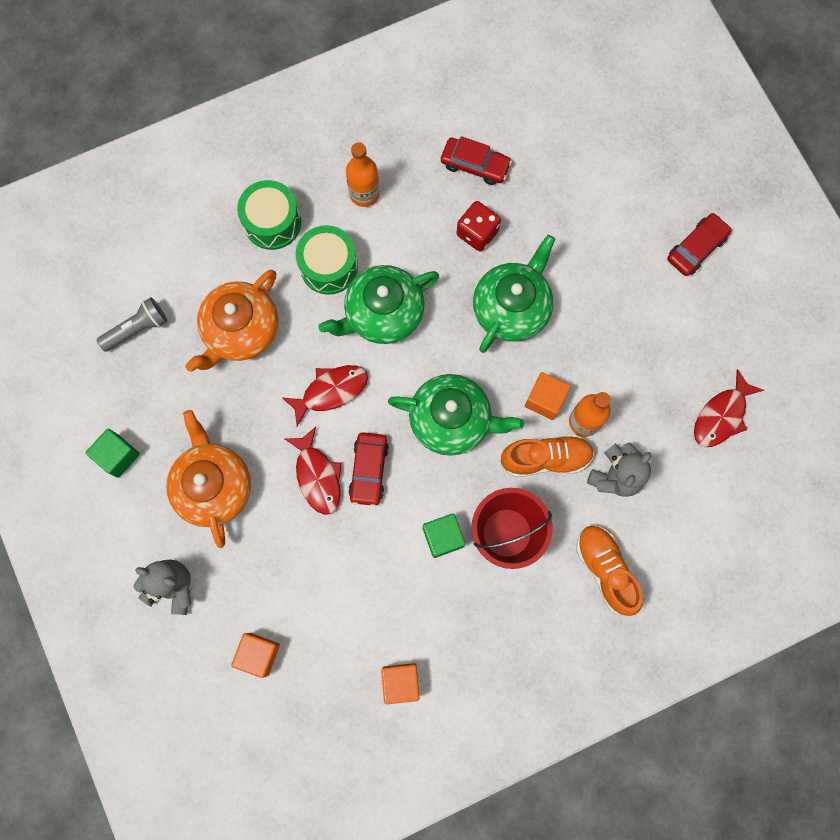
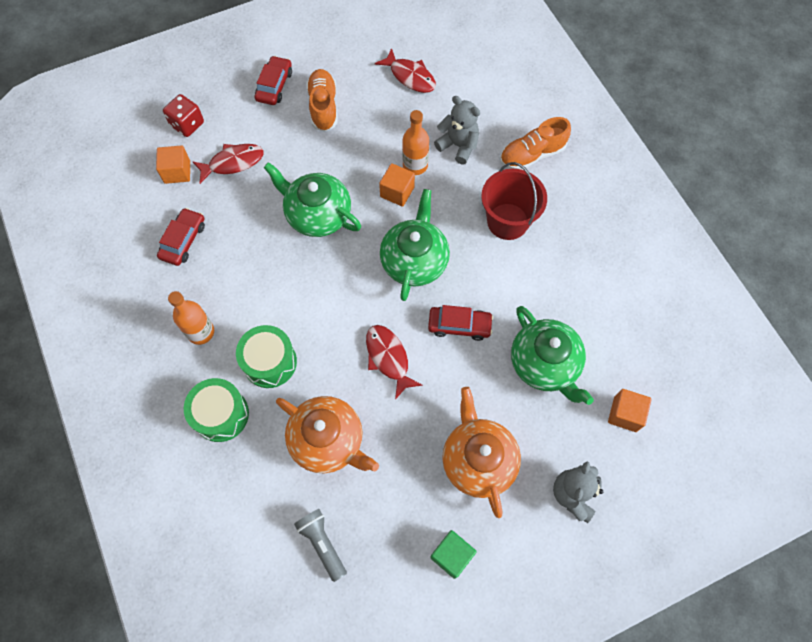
camera: 90 degrees left, 10 degrees down
(213, 486) = (478, 460): orange teapot -> orange teapot turned 90 degrees clockwise
(317, 476) = (466, 368): red fish -> red fish (233, 163)
(383, 313) = (317, 315): green teapot -> green teapot (545, 364)
(400, 682) = (634, 299): orange cube -> orange cube (177, 172)
(443, 537) = (513, 268): green cube -> none
(477, 233) = (248, 239): red dice -> red dice (187, 124)
(545, 458) = (446, 193): orange shoe -> orange shoe (323, 107)
(696, 248) = (274, 86): red car -> red car turned 60 degrees clockwise

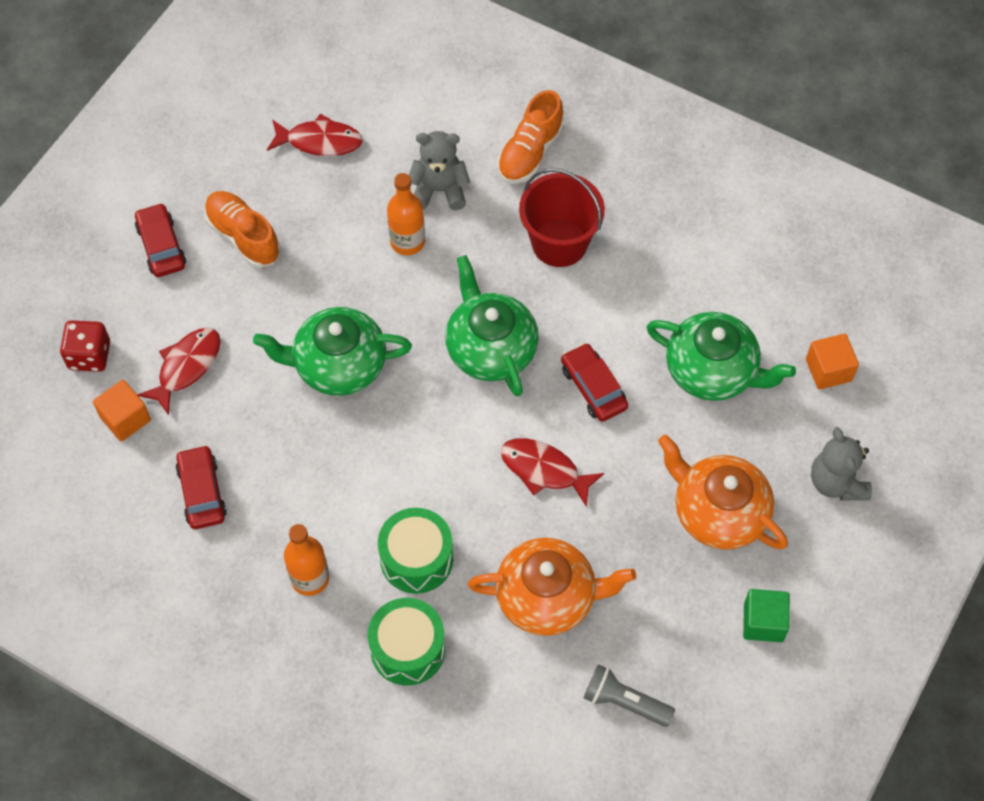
camera: 35 degrees left, 5 degrees down
(397, 192) = (410, 284): orange cube -> none
(459, 325) = (593, 387): red car -> red car turned 90 degrees counterclockwise

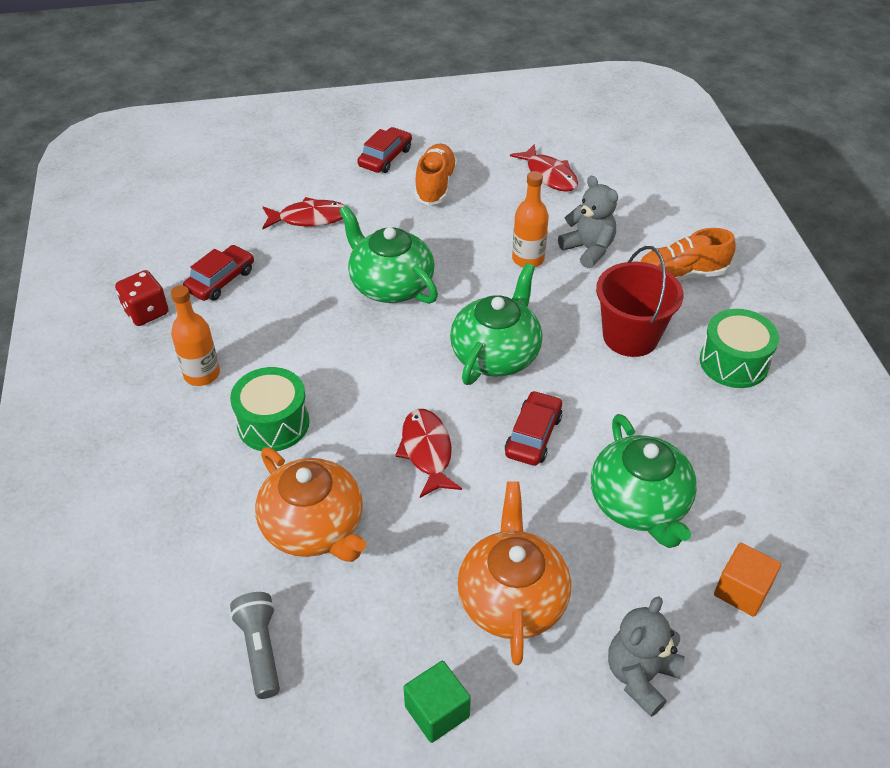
camera: 50 degrees right, 15 degrees down
(89, 356) = (272, 175): red dice -> red dice (146, 312)
(125, 419) = (242, 215): orange cube -> none
(408, 649) = (189, 466): green drum -> green drum (733, 362)

